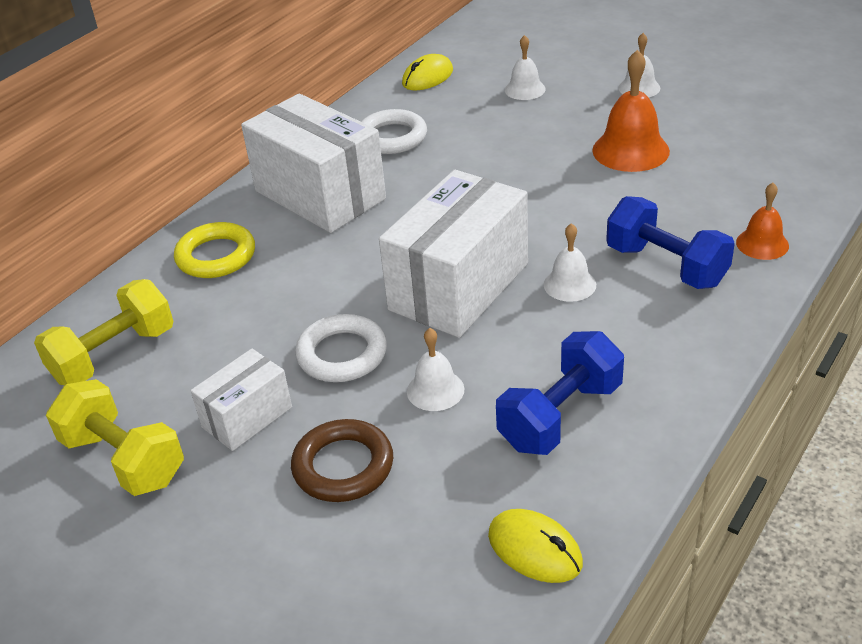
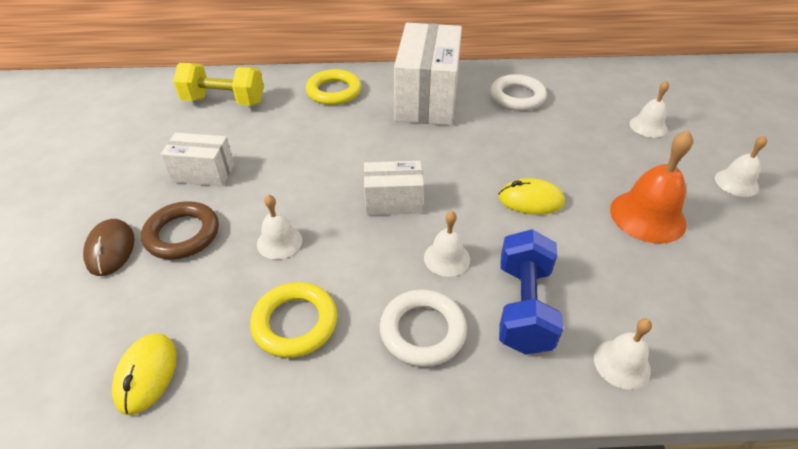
camera: 50 degrees right, 5 degrees up
(123, 460) = (144, 147): yellow dumbbell -> none
(305, 539) = (111, 249): none -> brown mouse
(342, 354) = (284, 182): white ring -> white ring (422, 331)
(427, 77) = (600, 79): yellow mouse -> yellow mouse (530, 200)
(459, 286) = (393, 202): white box -> white box, size x0.53
(560, 416) = (295, 323): blue dumbbell -> yellow ring
(762, 244) = (621, 364): orange bell -> white bell

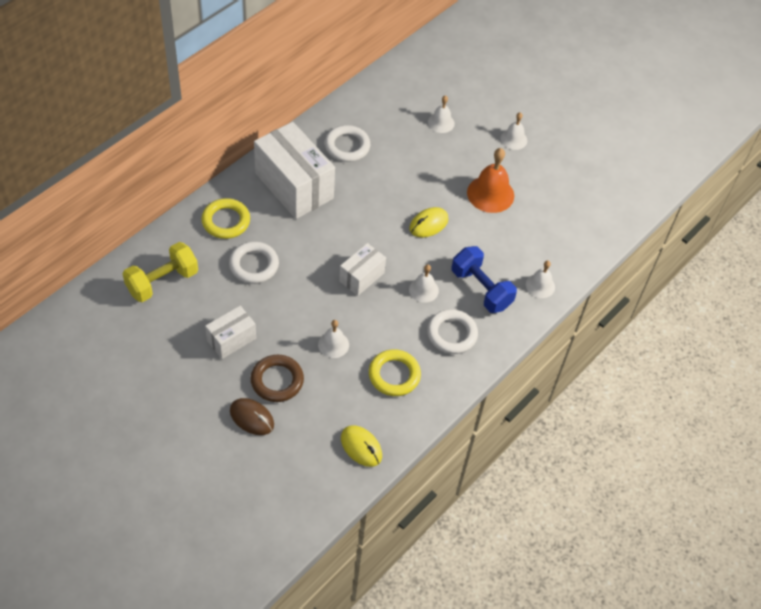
camera: 50 degrees left, 10 degrees up
(309, 132) = (254, 265): none -> white ring

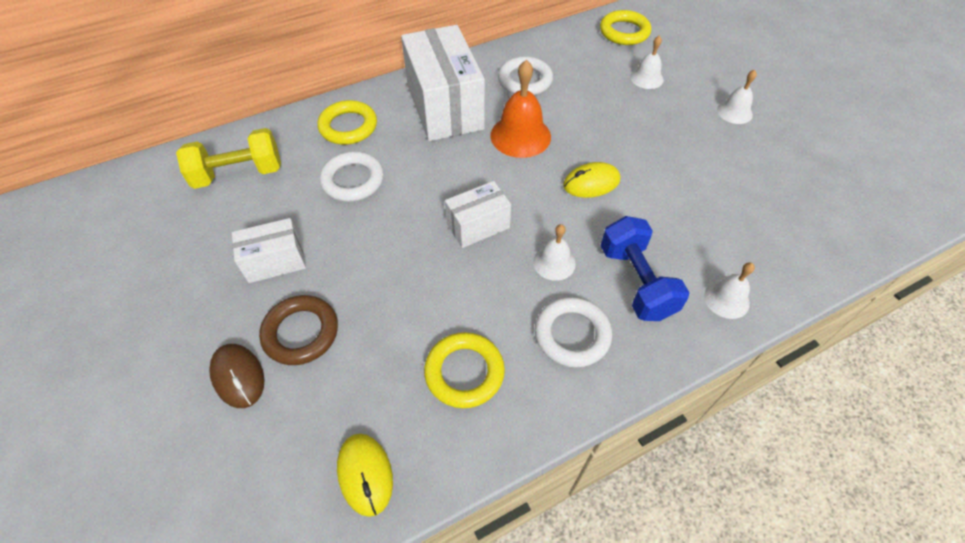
camera: 25 degrees right, 0 degrees up
(333, 344) = (400, 303): white bell -> none
(410, 80) = (624, 32): none -> yellow ring
(490, 194) = (686, 166): orange bell -> orange bell (520, 136)

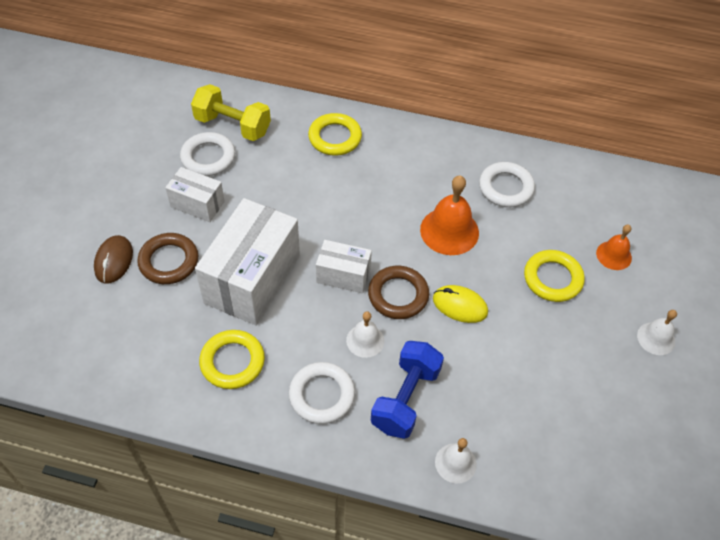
camera: 40 degrees right, 0 degrees up
(353, 180) = (297, 181): white ring -> white ring (208, 157)
(365, 474) = (123, 371): yellow mouse -> none
(444, 107) = (418, 168): white box -> white box (252, 279)
(538, 209) = (398, 295): none -> brown ring
(624, 32) = (647, 201): yellow ring -> yellow ring (552, 278)
(646, 78) = (614, 255): white bell -> orange bell

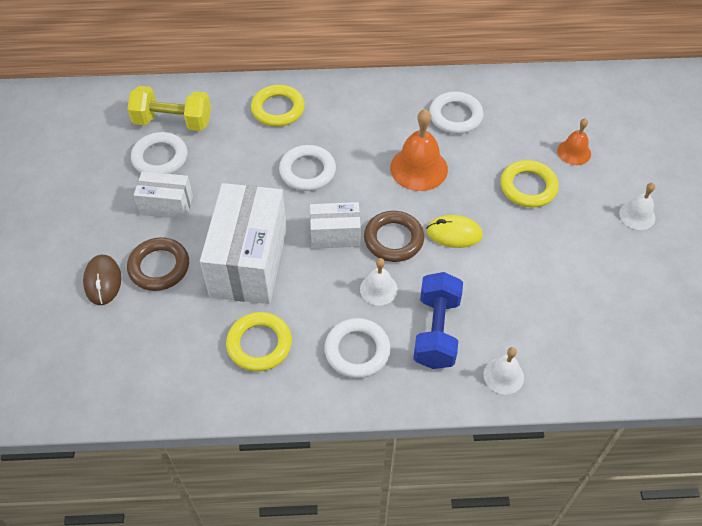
camera: 15 degrees left, 0 degrees up
(340, 206) = (307, 171): none -> white ring

